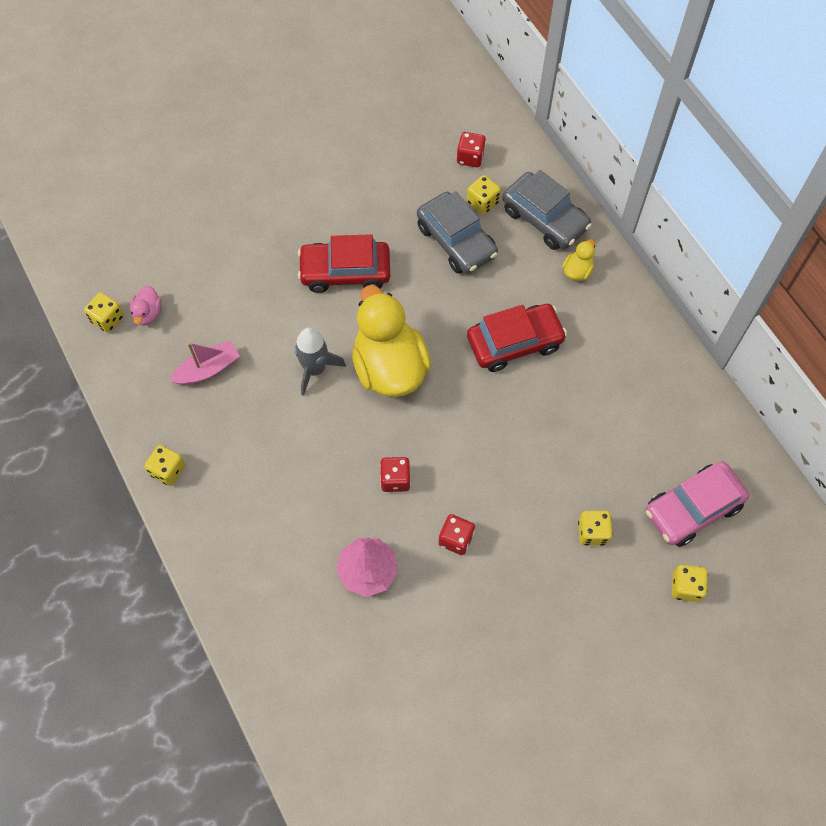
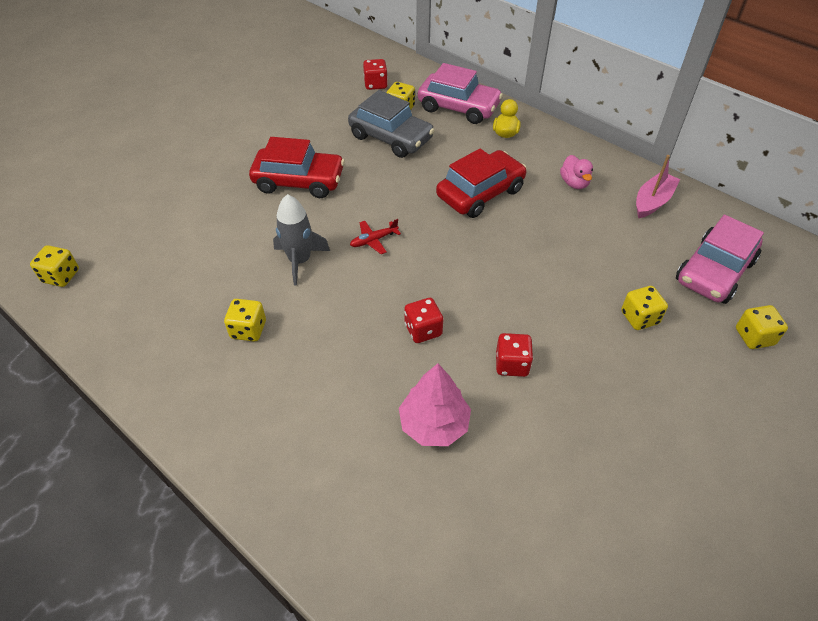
camera: 20 degrees left, 15 degrees down
(148, 313) = (106, 260): pink duck -> pink duck (574, 183)
(168, 470) = (167, 395): yellow dice -> yellow dice (248, 330)
(208, 369) = (186, 290): pink boat -> pink boat (652, 201)
(345, 272) = (299, 181): red car -> red car turned 150 degrees counterclockwise
(389, 367) = (373, 240): yellow duck -> red plane
(544, 219) = (458, 107): grey car -> pink car

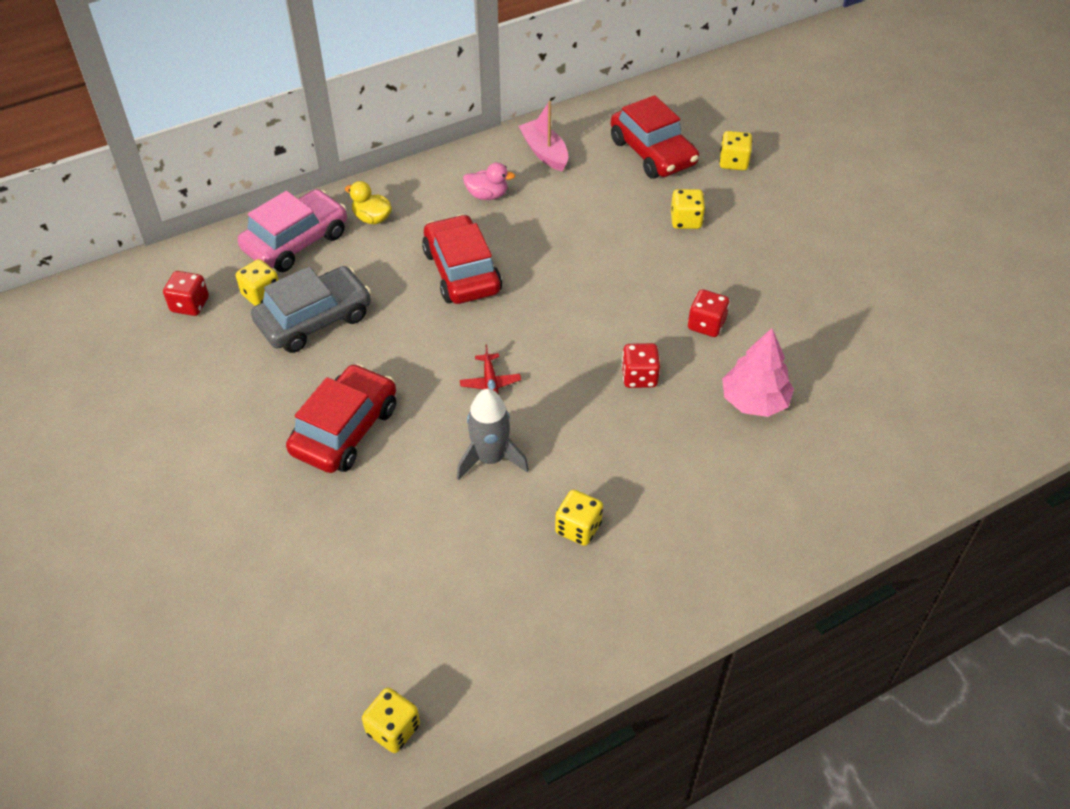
camera: 70 degrees left, 0 degrees up
(714, 271) = (652, 153): pink car -> red car

